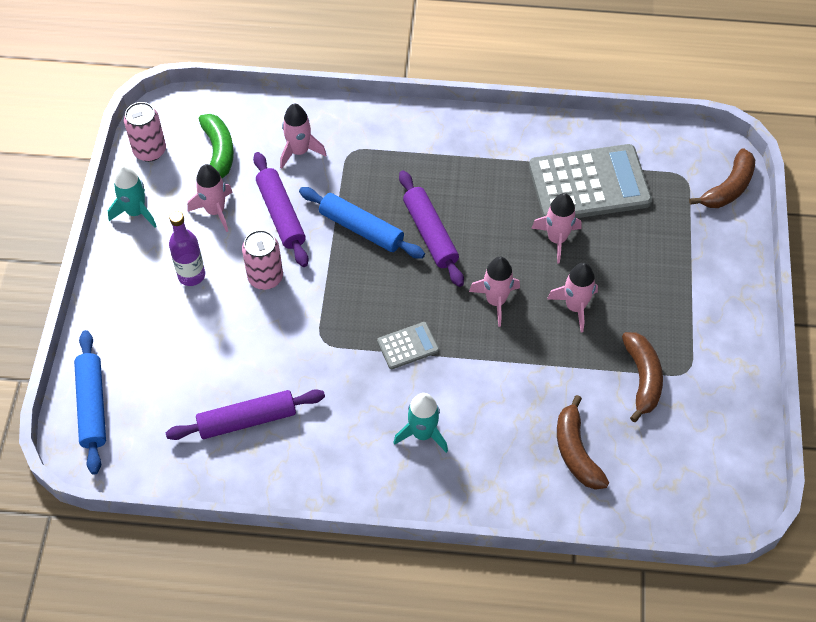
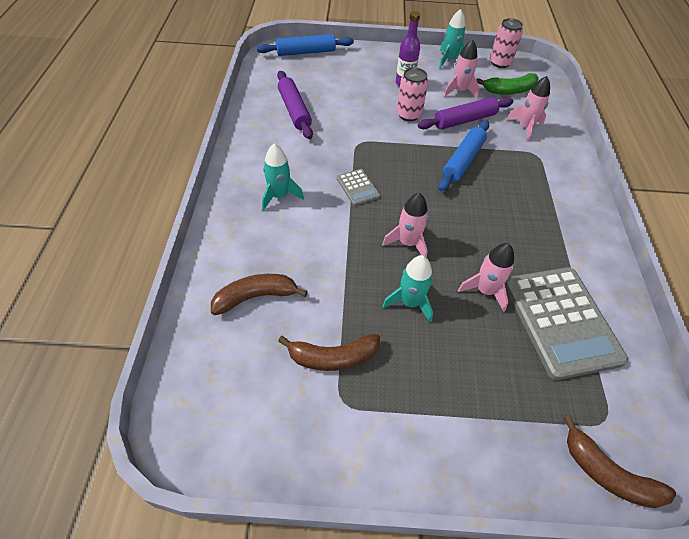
camera: 85 degrees right, 5 degrees down
(430, 234) = (468, 201): purple rolling pin -> none
(575, 307) = (410, 302): pink rocket -> turquoise rocket

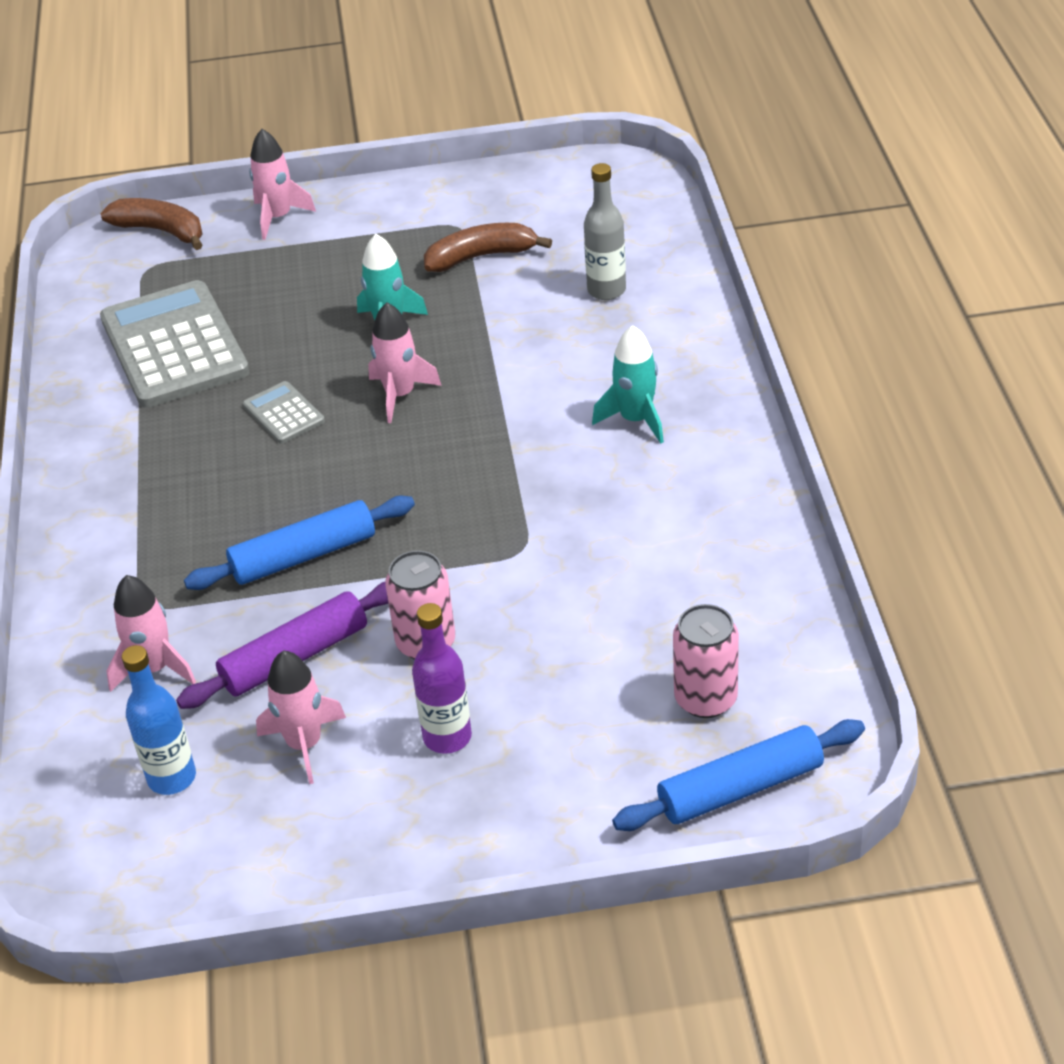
camera: 175 degrees right, 10 degrees down
(255, 297) = (606, 290): brown banana -> grey bottle
(294, 110) = (688, 596): purple rolling pin -> none
(358, 187) = (502, 462): grey calculator -> grey calculator (284, 413)
(449, 60) = (330, 857): turquoise rocket -> none
(462, 161) = (304, 556): blue rolling pin -> blue rolling pin turned 45 degrees clockwise
(485, 290) = (279, 359): pink rocket -> pink rocket (278, 217)
(500, 63) = (181, 882): pink can -> pink can (705, 699)
(509, 90) = (172, 777): green banana -> blue bottle

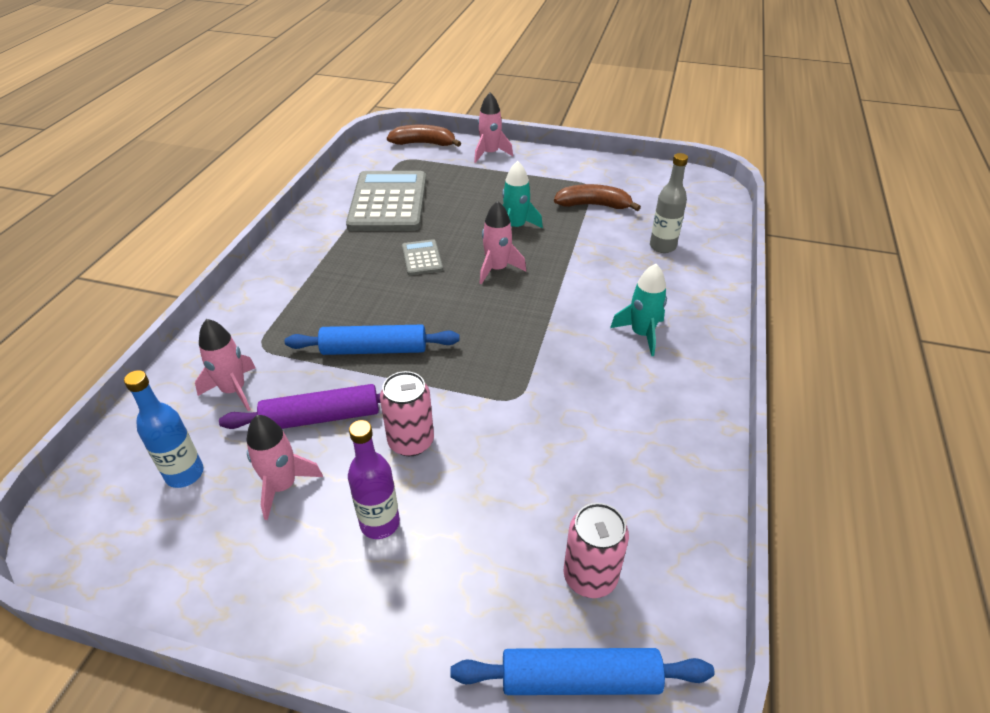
camera: 20 degrees right, 0 degrees up
(161, 231) = (424, 143): brown banana -> brown banana turned 45 degrees counterclockwise

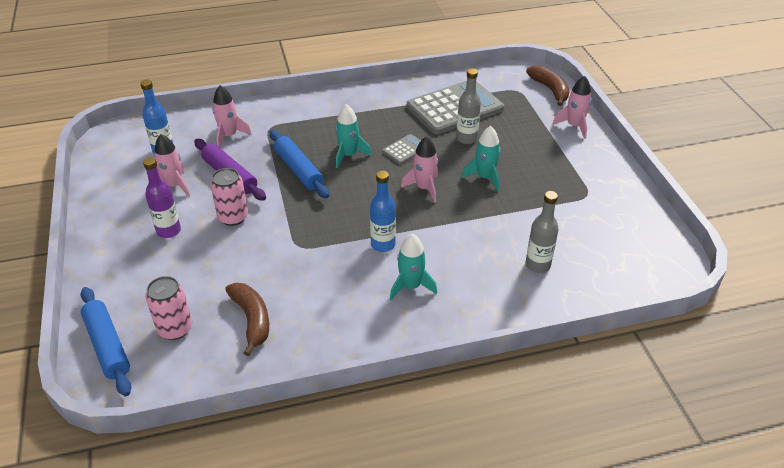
camera: 60 degrees right, 0 degrees up
(389, 301) = (348, 155): none -> turquoise rocket
(445, 214) = (466, 139): none -> grey bottle
(563, 330) = (383, 244): none -> blue bottle
(593, 205) = (558, 207): brown banana -> brown banana (252, 320)

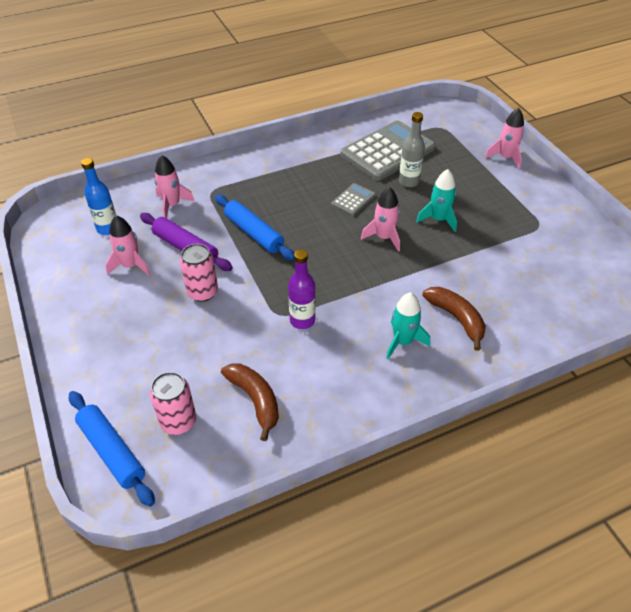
camera: 10 degrees left, 5 degrees up
(168, 231) = (139, 315): purple bottle -> purple bottle (302, 320)
(348, 155) = (299, 212): turquoise rocket -> none
(383, 244) = (362, 301): blue bottle -> none
(537, 265) = (516, 303): grey bottle -> none
(550, 89) = (471, 123): brown banana -> brown banana (456, 318)

